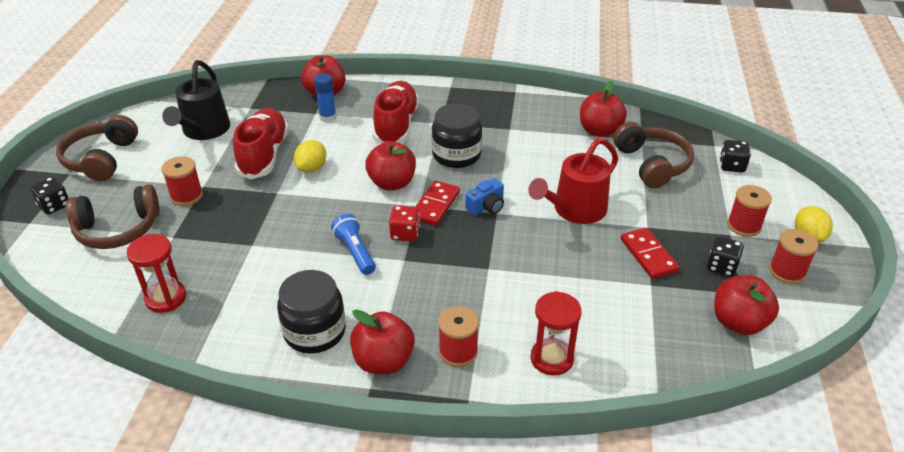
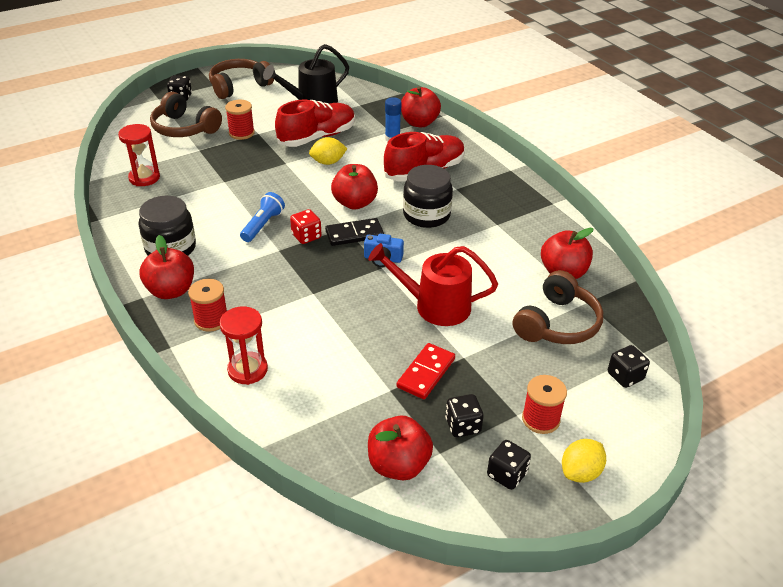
camera: 50 degrees right, 0 degrees up
(435, 205) = (354, 234): red domino -> black domino
(787, 271) = (507, 474): red spool -> black dice

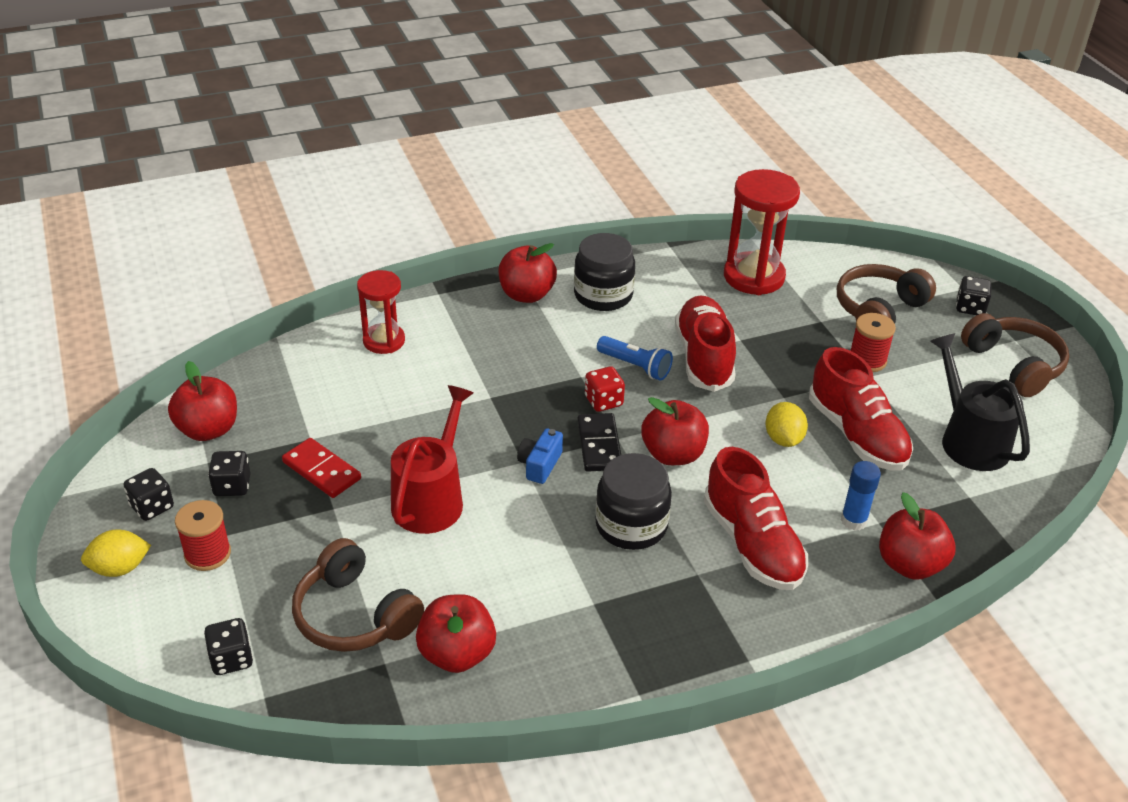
camera: 100 degrees right, 0 degrees up
(144, 178) = (754, 277): red hourglass -> red hourglass, size x1.57
(211, 320) = (469, 320): red spool -> none
(248, 196) = (703, 357): none -> red shoe
(580, 472) = (120, 568): yellow lemon -> yellow lemon turned 75 degrees counterclockwise

